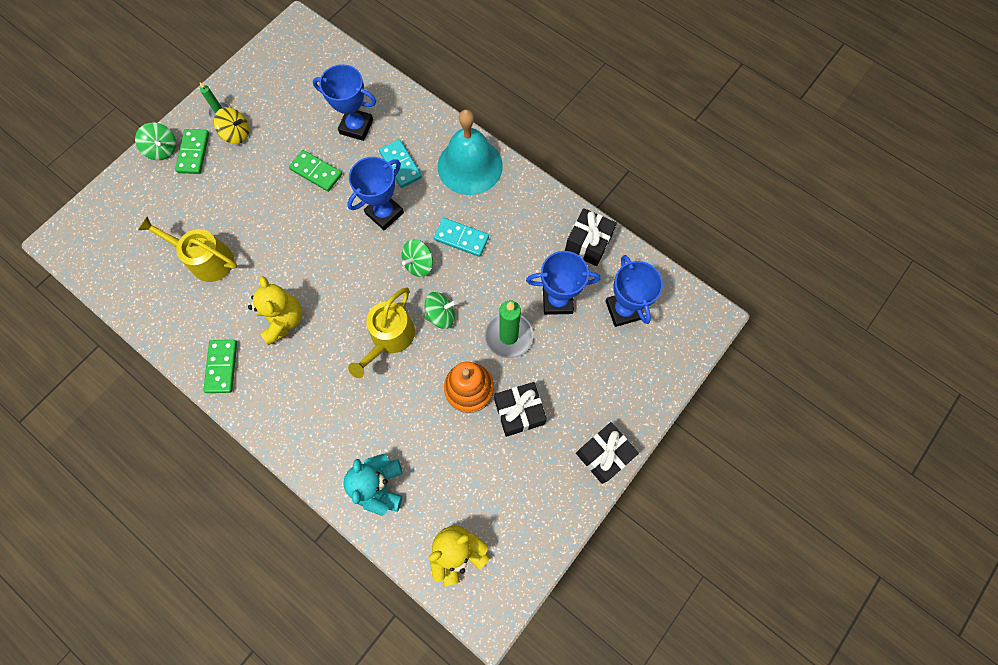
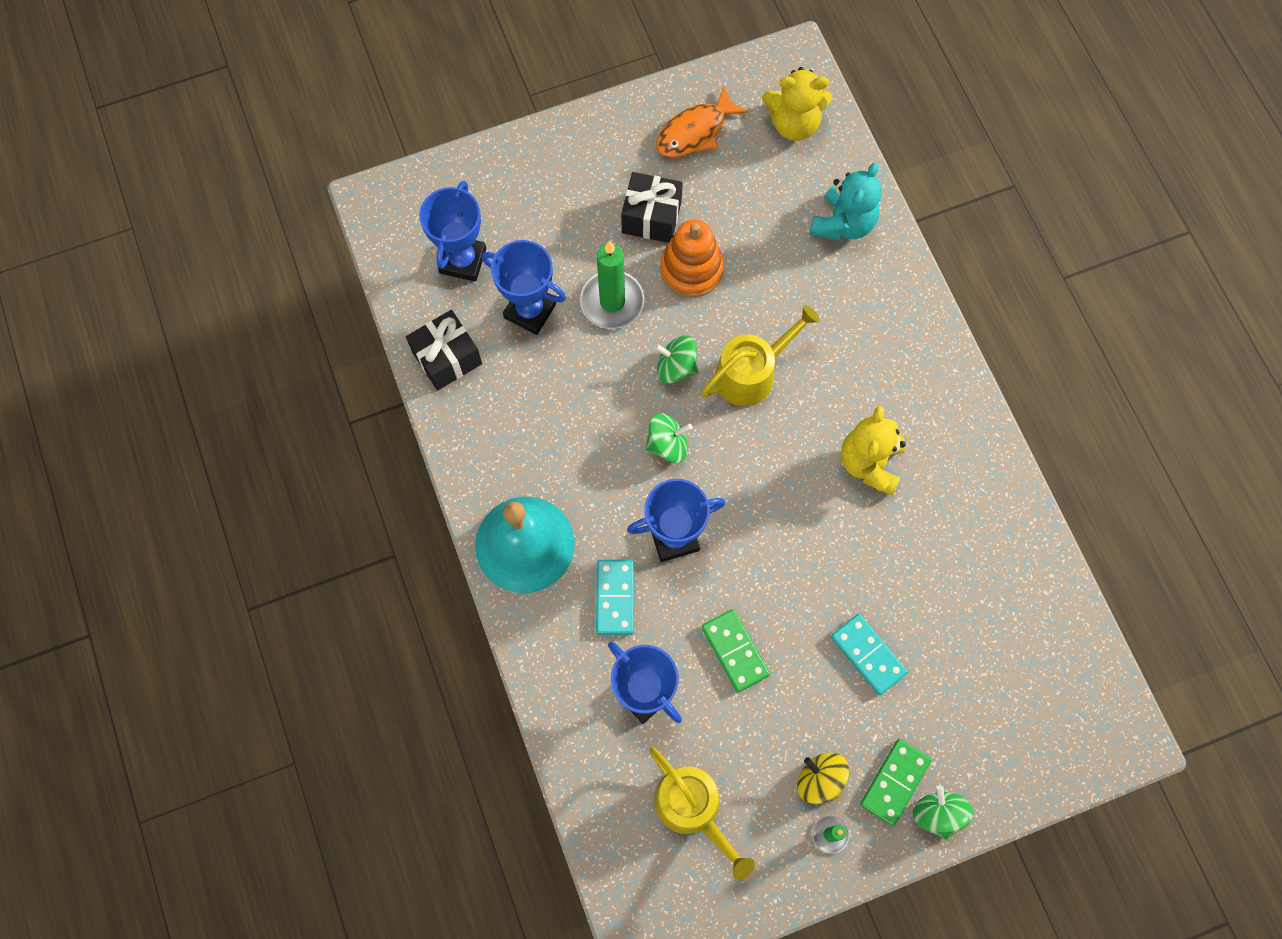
camera: 150 degrees left, 0 degrees up
(206, 260) = (936, 598): yellow watering can -> yellow watering can (692, 808)
(221, 367) = (967, 444): green domino -> none
(461, 238) = (595, 449): turquoise domino -> turquoise domino (868, 655)
(528, 501) = (695, 131): none -> orange fish
(603, 455) = (590, 132): black gift -> none

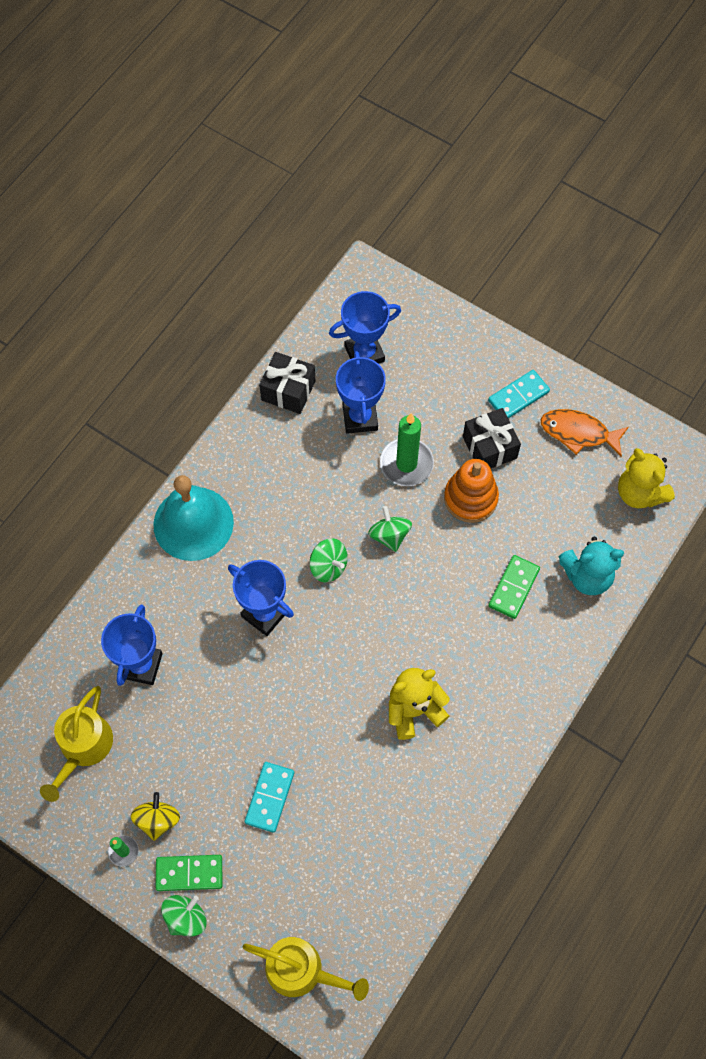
camera: 55 degrees right, 5 degrees down
(615, 598) = (195, 603): turquoise domino -> turquoise domino (518, 396)
(735, 651) = (211, 705): green domino -> green domino (514, 588)
(751, 373) = (422, 587): yellow watering can -> yellow watering can (301, 970)

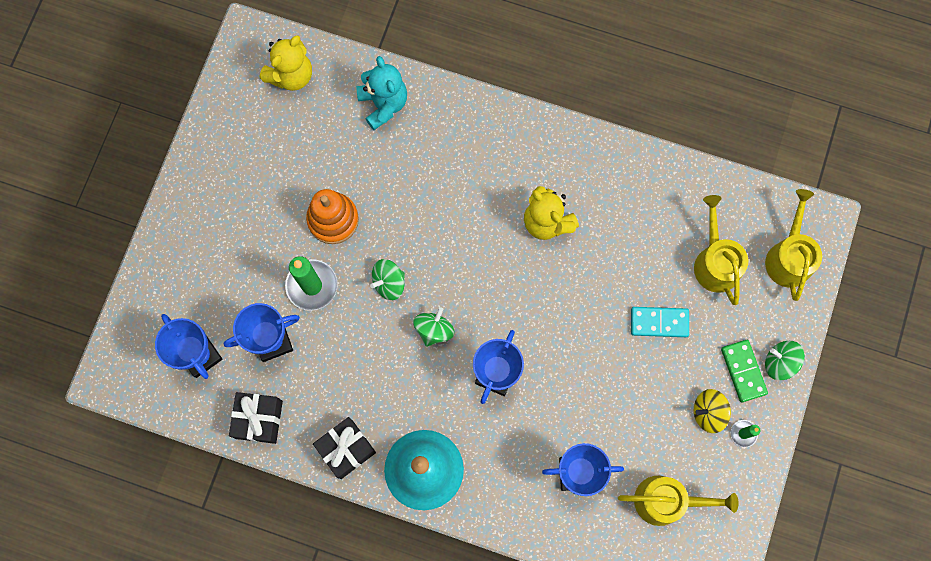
camera: 105 degrees left, 10 degrees up
(318, 882) = (715, 262): none -> yellow watering can
(489, 447) = (276, 214): black gift -> black gift (346, 449)
(514, 588) = (411, 163): green domino -> none
(518, 396) = (215, 200): turquoise domino -> none
(578, 433) = (242, 138): orange fish -> none

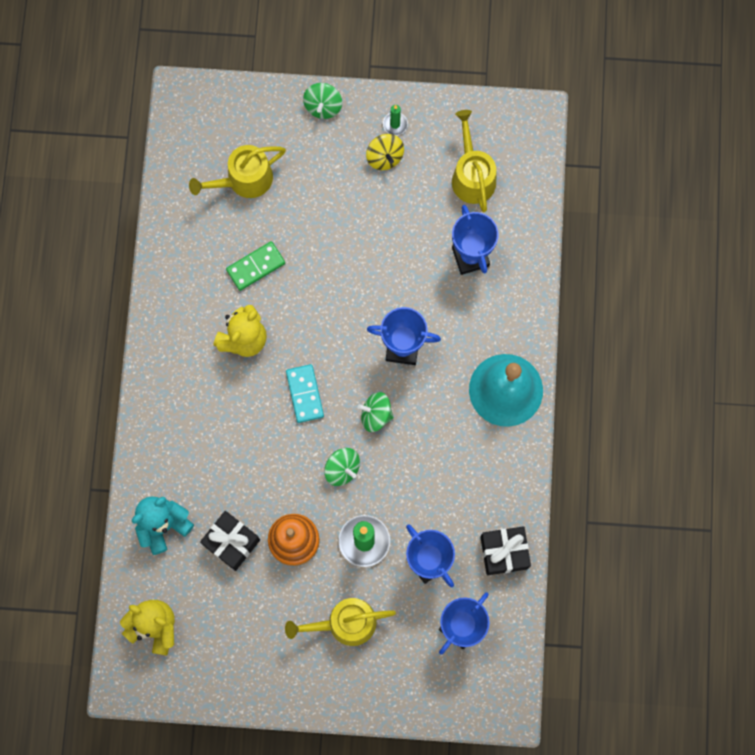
camera: 105 degrees left, 0 degrees up
(346, 449) = (507, 464): black gift -> black gift (231, 542)
(659, 322) = (314, 216): turquoise domino -> turquoise domino (305, 394)
(743, 371) = (339, 135): green domino -> green domino (256, 267)
(789, 257) = (223, 117): yellow watering can -> yellow watering can (345, 623)

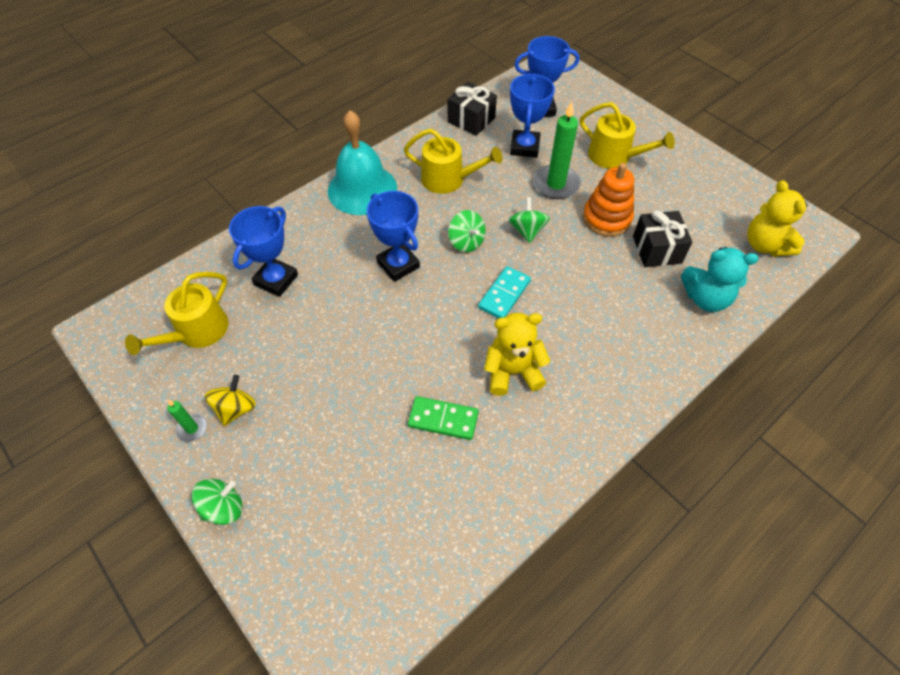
camera: 135 degrees left, 20 degrees down
(244, 179) = (369, 508): yellow watering can -> yellow watering can (448, 179)

